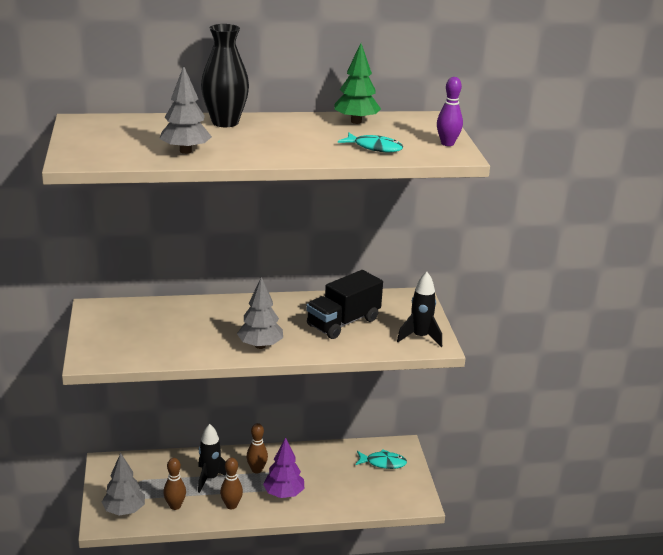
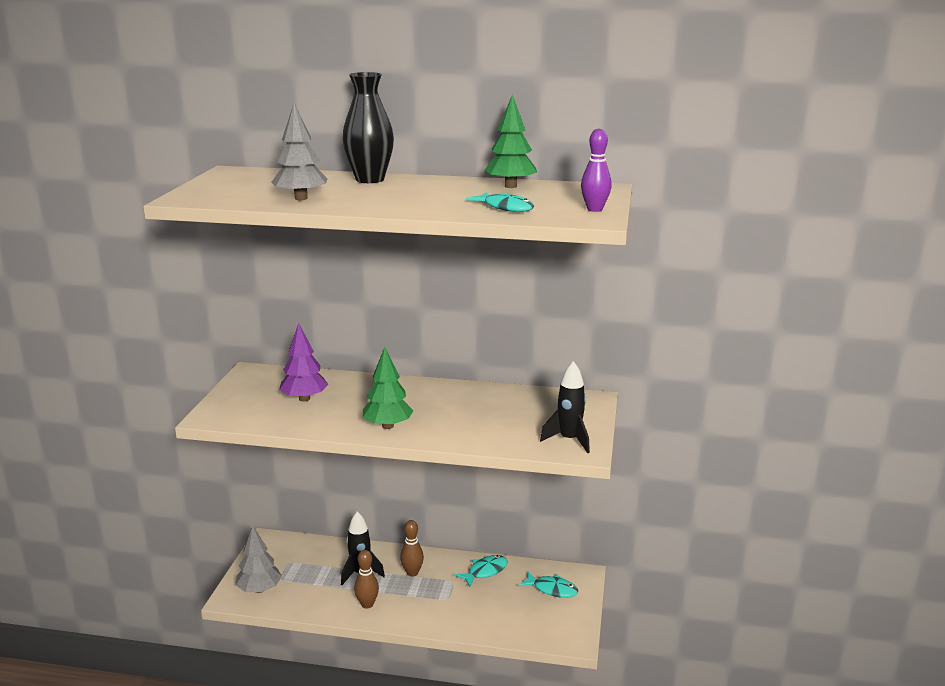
camera: 20 degrees right, 5 degrees down
(175, 506) = (311, 594): brown bowling pin -> none
(260, 346) = (388, 426): grey tree -> green tree
(284, 494) = (427, 602): purple tree -> purple tree (304, 399)
(319, 457) = (485, 571): none -> turquoise fish
(343, 322) = (492, 415): black truck -> none

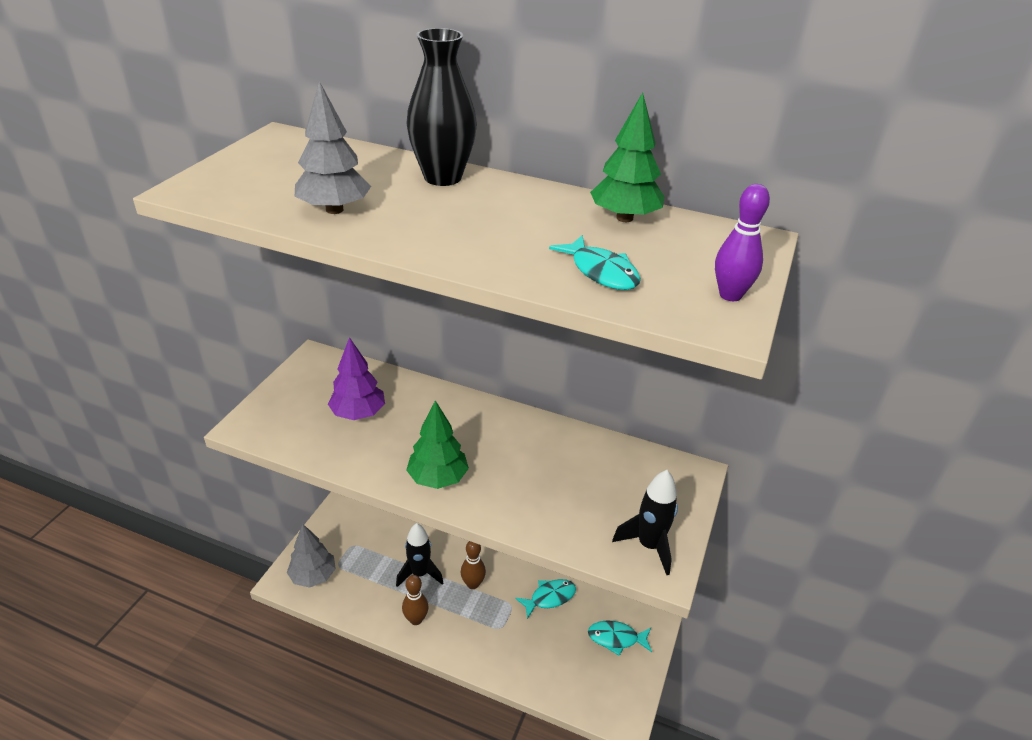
camera: 10 degrees right, 15 degrees up
(552, 589) = (616, 638): turquoise fish -> turquoise fish turned 150 degrees clockwise

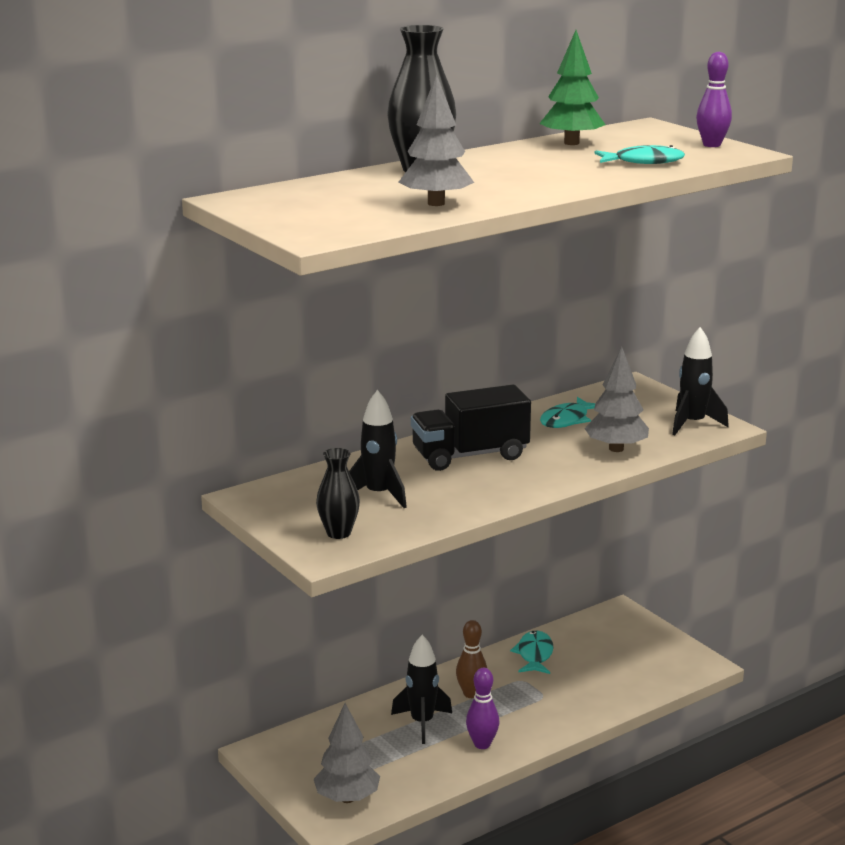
camera: 55 degrees left, 15 degrees down
(284, 419) = (338, 533): none -> black vase
(358, 414) = (378, 495): purple tree -> black rocket
(416, 619) = (482, 744): brown bowling pin -> purple bowling pin
(438, 478) = (521, 481): green tree -> none
(462, 432) = (470, 455): none -> black truck
(548, 512) = (616, 449): none -> grey tree
(616, 638) = (616, 636): turquoise fish -> turquoise fish (567, 420)

